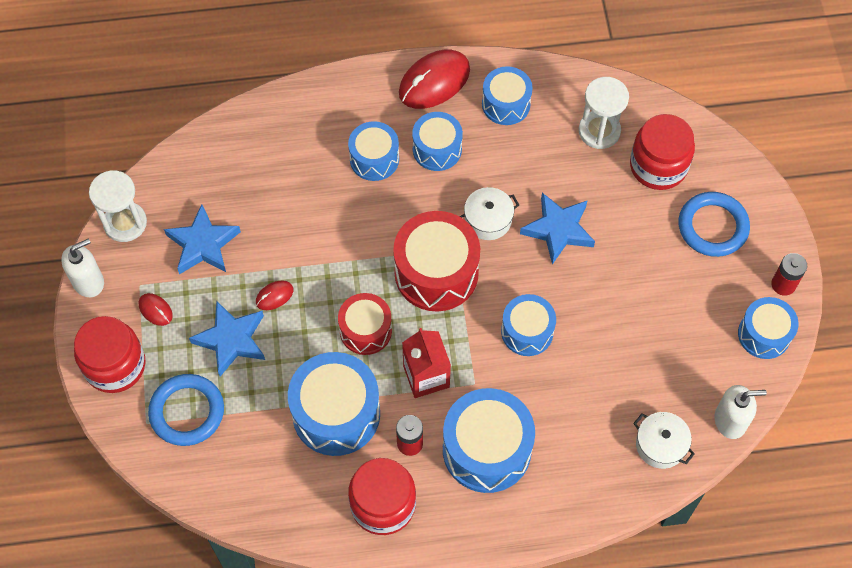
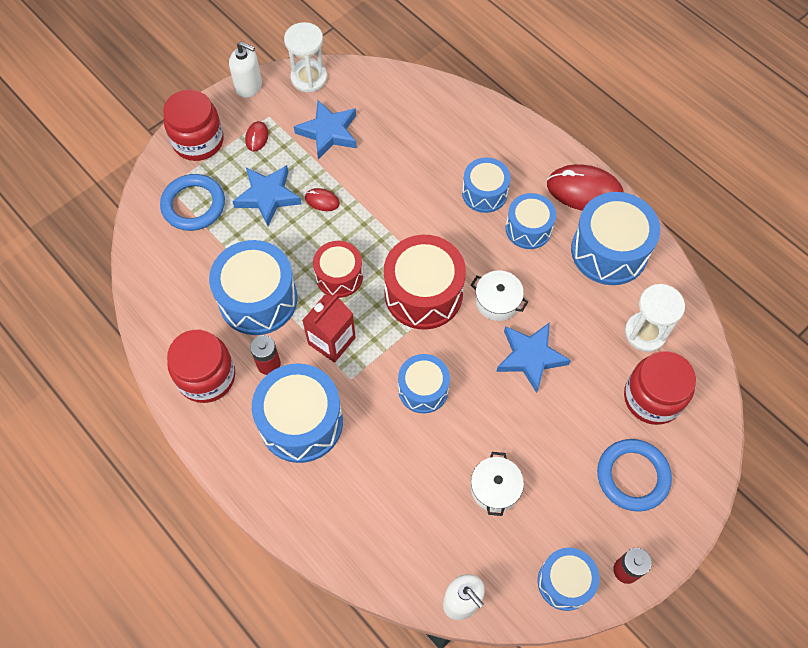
camera: 55 degrees right, 0 degrees up
(506, 104) = (609, 251): blue drum -> blue drum, size x1.63
(660, 445) = (398, 555): white pot -> white pot (495, 488)

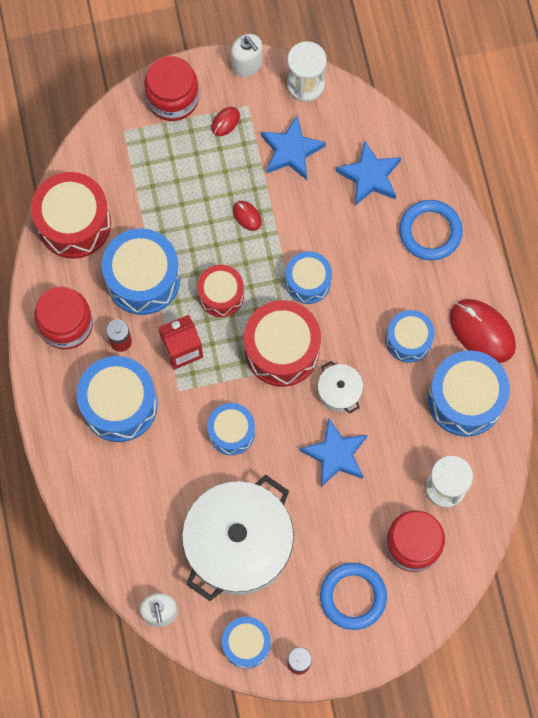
camera: 30 degrees right, 10 degrees up
(164, 284) = (74, 223): none -> red drum
(193, 205) = (136, 160): blue ring -> blue ring (430, 231)
(268, 196) = (203, 186): blue star -> blue star (370, 176)
(484, 193) = (392, 285): blue drum -> blue drum (308, 282)
(495, 488) = (238, 544): white pot -> white pot, size x2.34

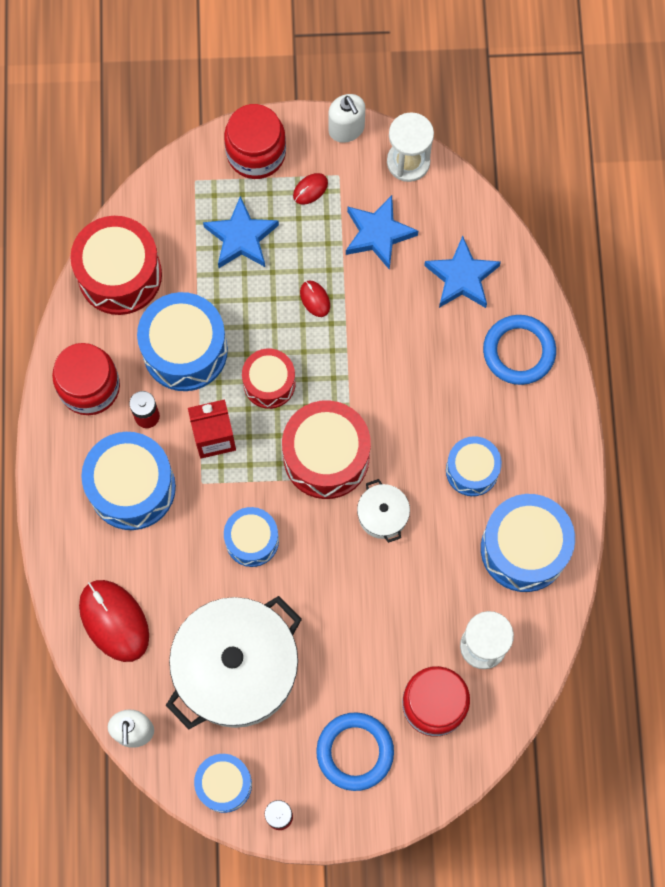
camera: 10 degrees right, 0 degrees up
(308, 282) = (370, 385): blue drum -> none
(335, 454) = (365, 586): blue star -> blue star (241, 237)
(482, 331) = (557, 475): red mouse -> red mouse (114, 621)

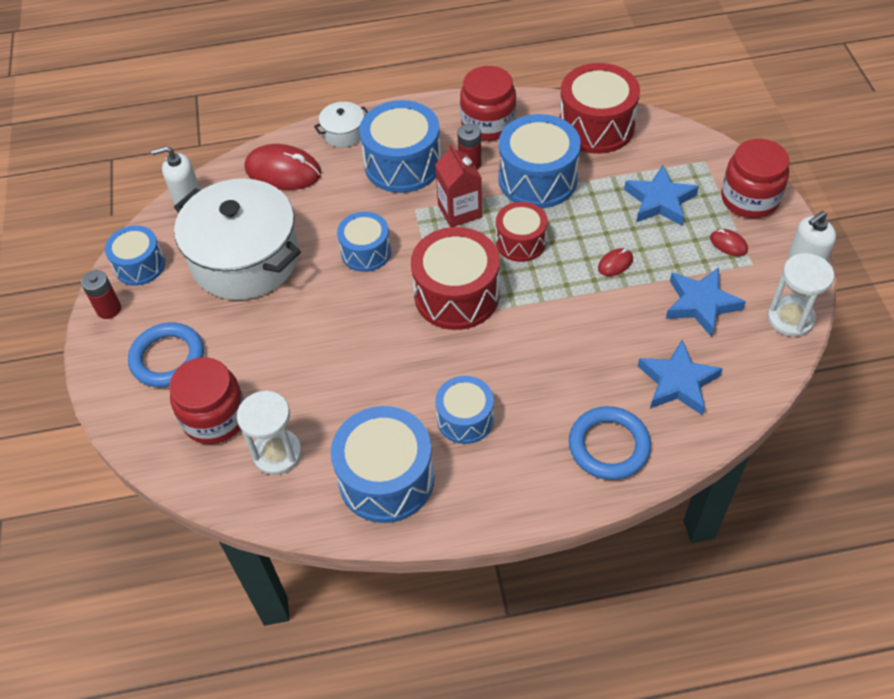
camera: 85 degrees right, 20 degrees down
(114, 621) = (283, 171): red mouse -> red mouse turned 60 degrees clockwise
(382, 515) = (405, 348): white pot -> white pot (344, 133)

